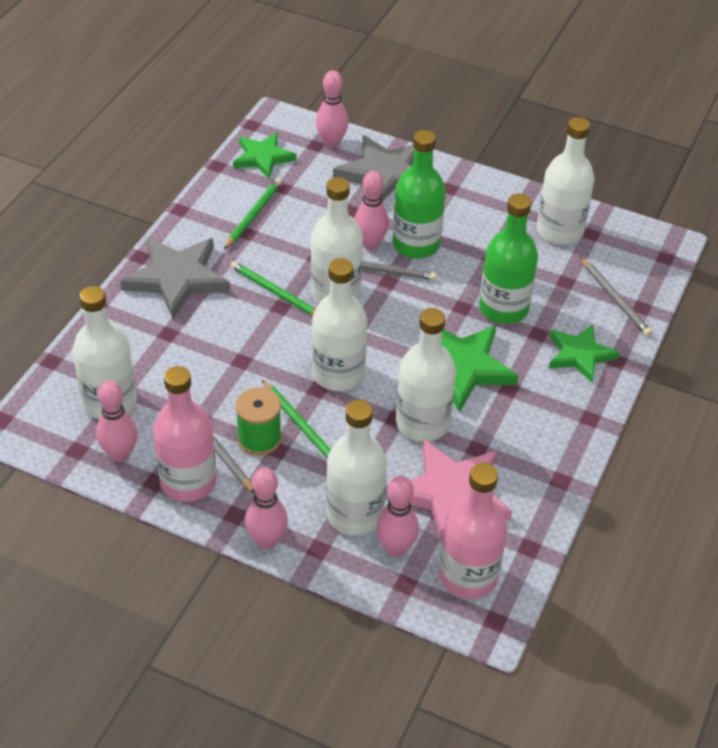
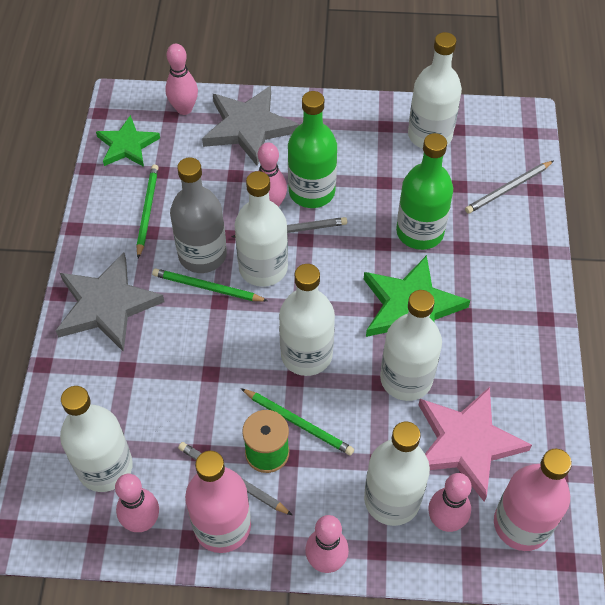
camera: 20 degrees left, 10 degrees up
(285, 265) = (202, 255): none -> grey bottle
(579, 355) = (506, 256): green star -> none
(614, 298) = (508, 188): grey pencil -> grey pencil turned 105 degrees clockwise

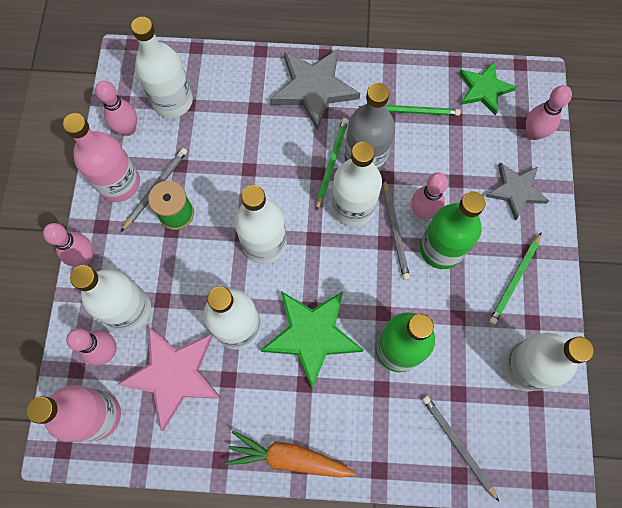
camera: 90 degrees right, 15 degrees up
(248, 128) = (516, 191): grey star -> grey star, size x0.65
(298, 422) = (201, 237): green pencil -> green pencil (515, 279)
(540, 328) = (288, 457): none -> orange carrot

